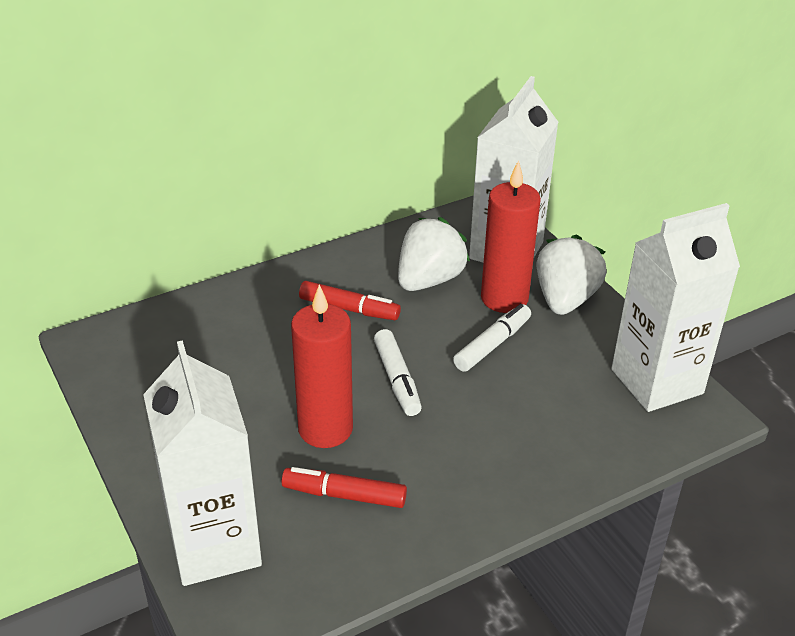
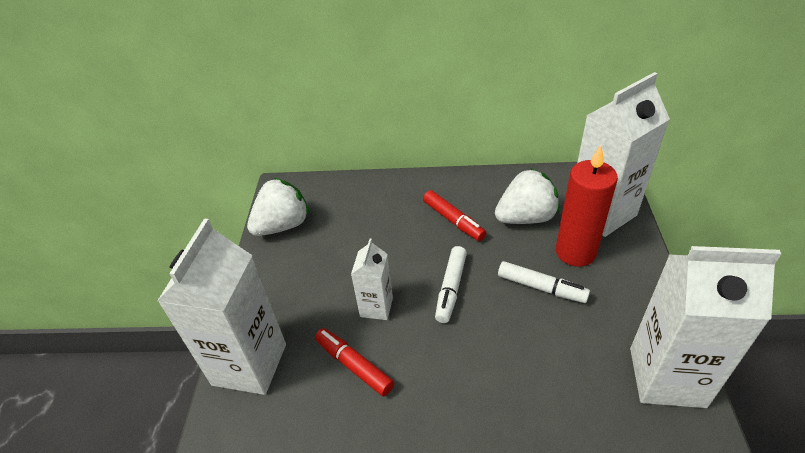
camera: 35 degrees right, 5 degrees up
(325, 429) = (376, 307): red candle -> white carton
(492, 345) = (541, 287): white marker -> white marker turned 45 degrees clockwise
(565, 299) = (627, 270): white strawberry -> white strawberry (283, 225)

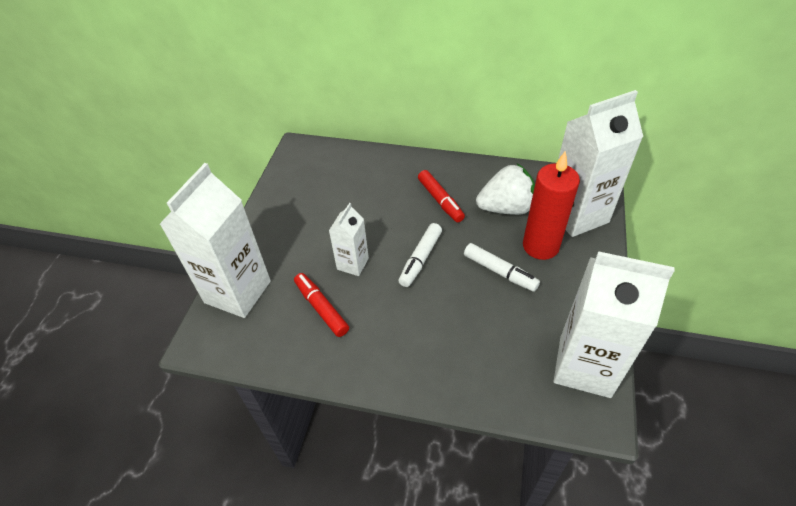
camera: 10 degrees right, 5 degrees up
(283, 225) = (292, 181): white strawberry -> none

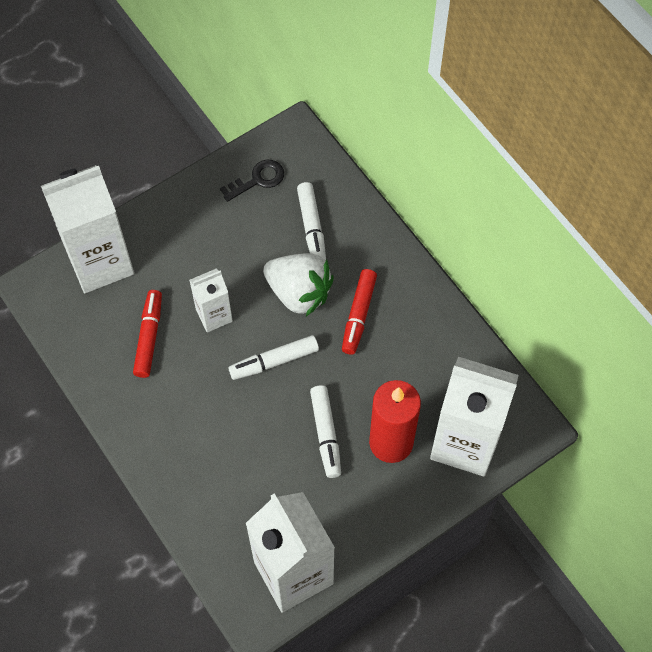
camera: 40 degrees right, 15 degrees up
(300, 180) = (258, 179): none -> black key
(360, 180) = (311, 227): none -> white marker
(506, 208) = (408, 376): white strawberry -> white strawberry (299, 293)

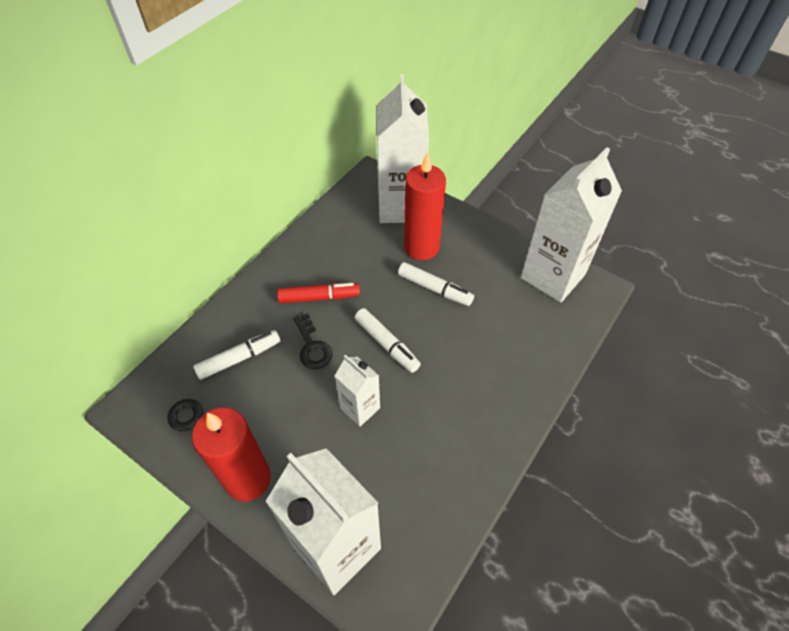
camera: 110 degrees left, 10 degrees down
(149, 337) = (405, 458): red marker -> none
(187, 211) = (248, 479): none -> red candle
(299, 293) = (312, 347): white strawberry -> black key
(326, 434) = (434, 289): white marker -> white marker turned 60 degrees clockwise

